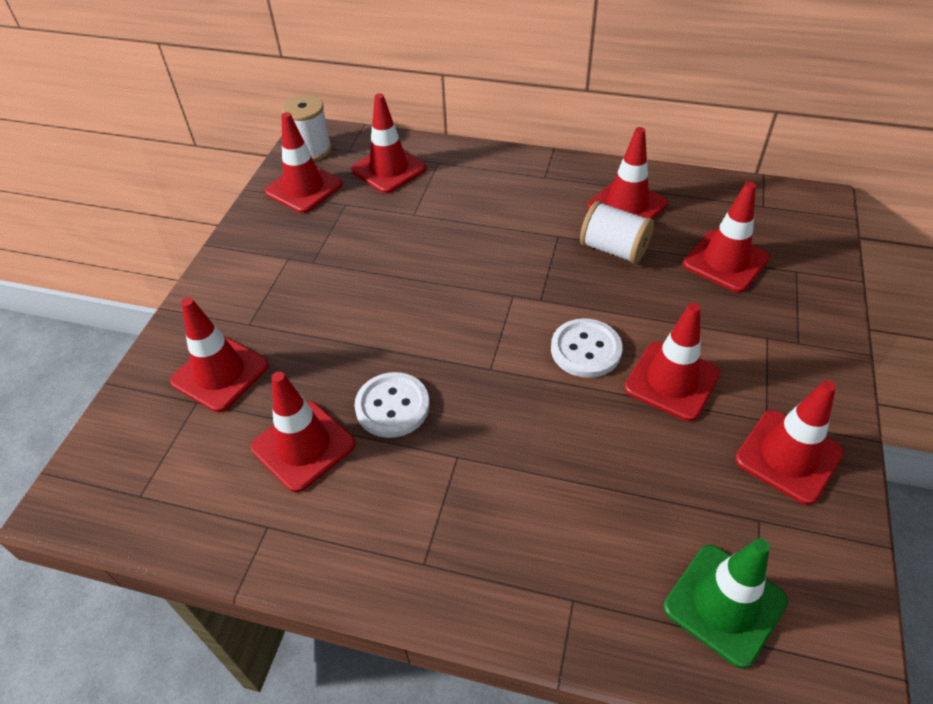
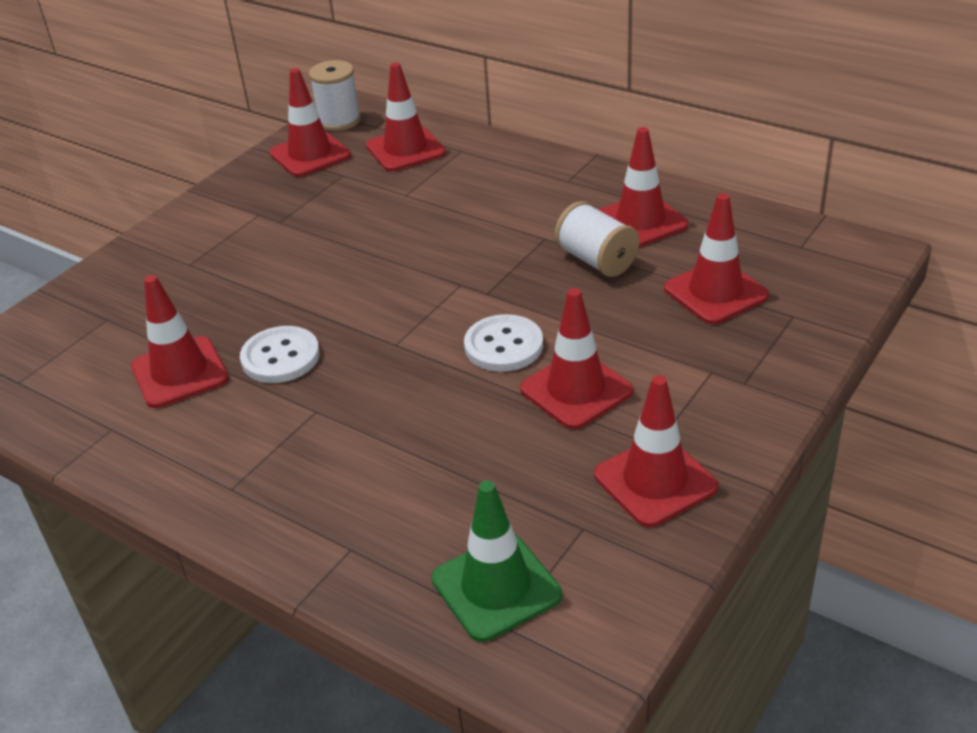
camera: 20 degrees right, 10 degrees down
(220, 373) = (140, 300): red traffic cone -> none

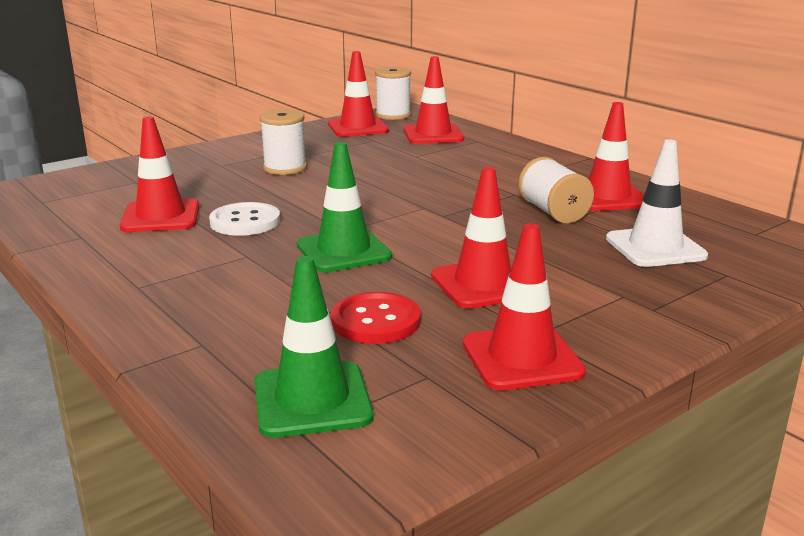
camera: 15 degrees right, 15 degrees down
(269, 253) = (285, 168): none -> white spool
(413, 377) = (343, 251): none -> green traffic cone
(499, 470) = (375, 321): none -> red button
(503, 346) = (436, 246): white button -> none
(715, 292) = (655, 247): red traffic cone -> white traffic cone

